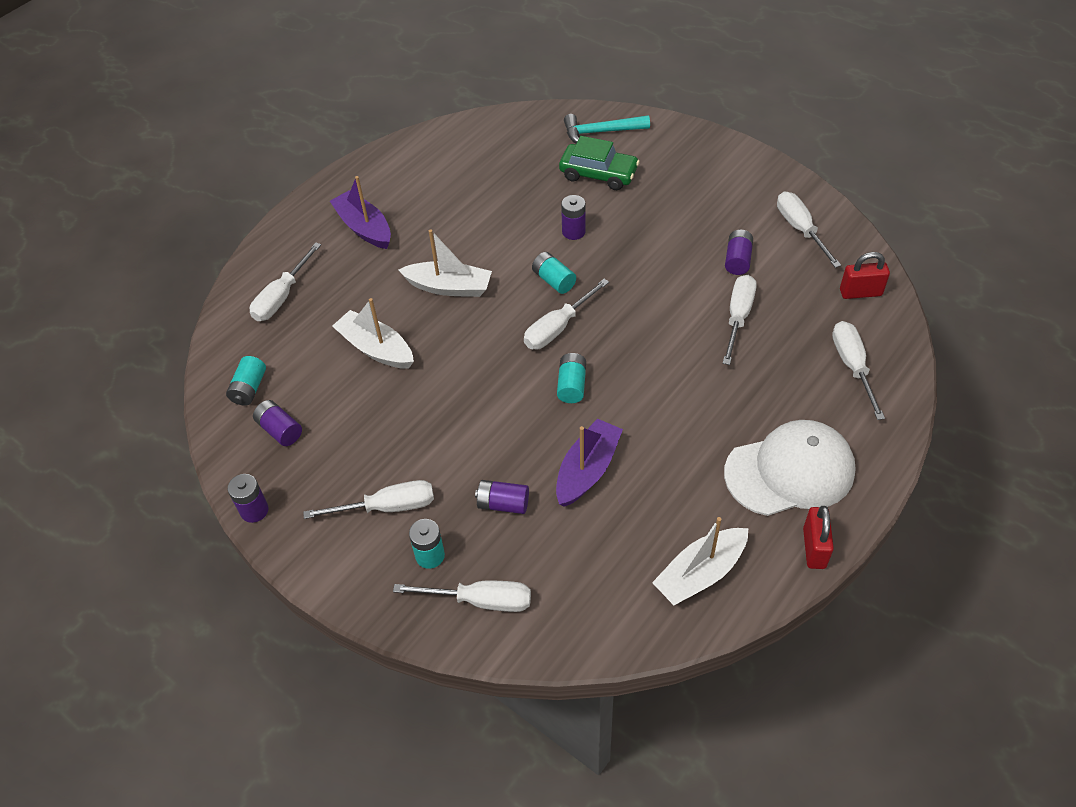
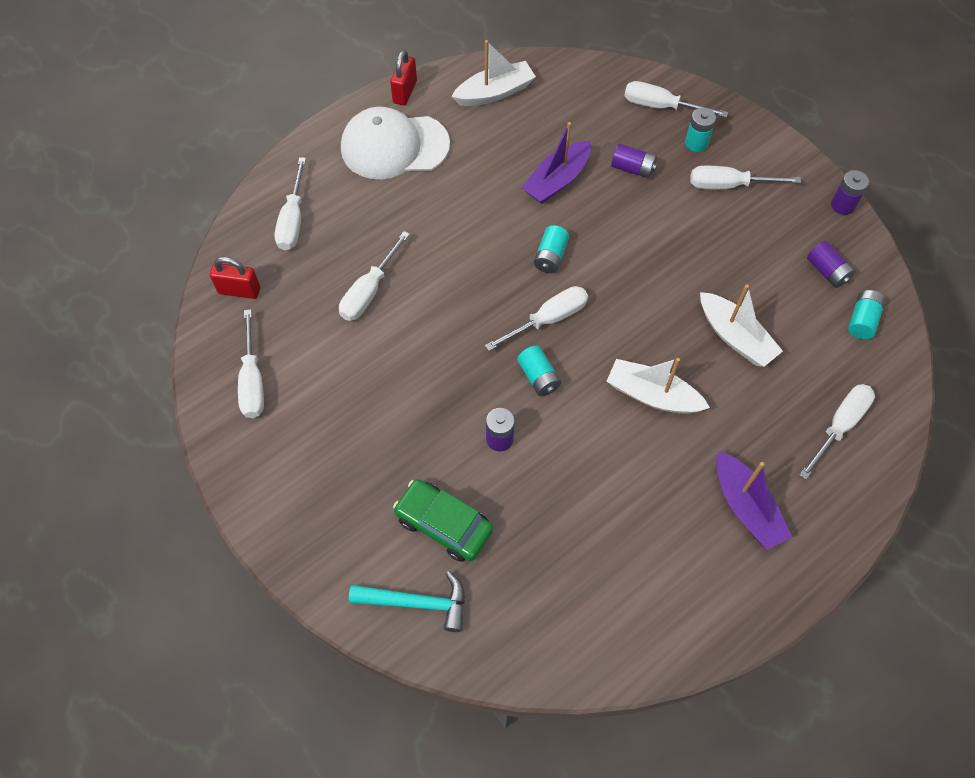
camera: 170 degrees left, 10 degrees up
(737, 260) = (338, 357): purple battery -> none

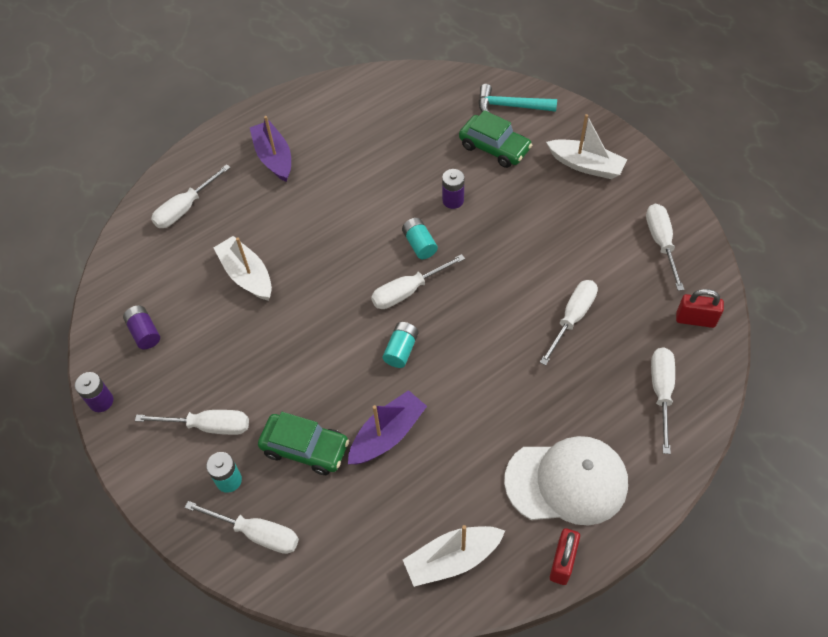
camera: 175 degrees left, 5 degrees down
(632, 168) = (305, 448): purple battery -> green car
(652, 395) = (327, 230): white boat -> white boat (586, 165)
(862, 320) = (132, 288): turquoise battery -> none

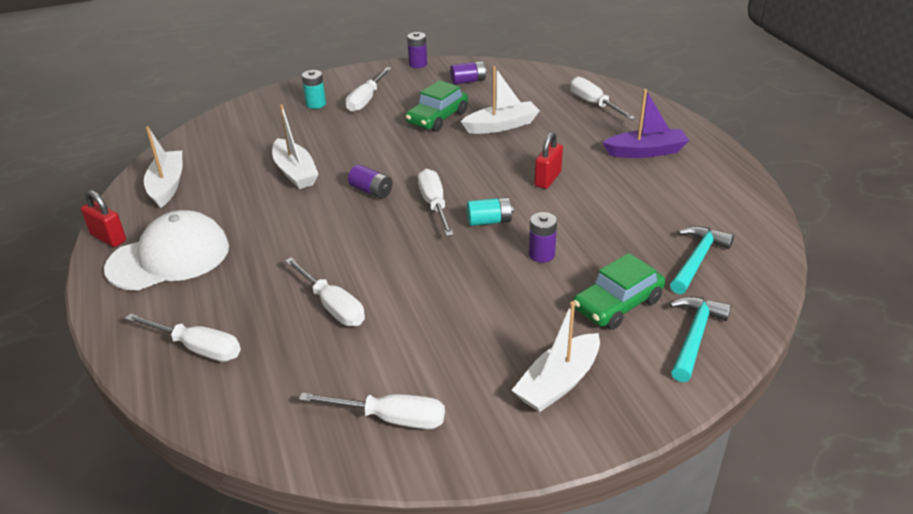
camera: 105 degrees right, 20 degrees down
(257, 533) = (266, 111): white screwdriver -> none
(305, 448) = (315, 135): green car -> green car (437, 118)
(387, 434) = (295, 172): purple boat -> white boat
(401, 350) = (371, 191): turquoise battery -> purple battery
(425, 112) = (697, 260): none -> turquoise hammer
(566, 481) = (169, 257): white cap -> white cap turned 135 degrees counterclockwise
(695, 320) = (260, 411): red padlock -> red padlock (547, 179)

